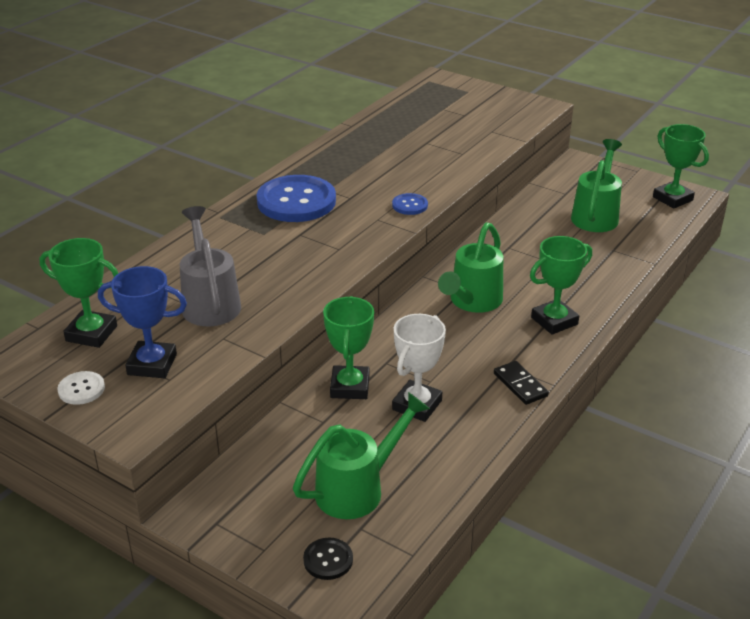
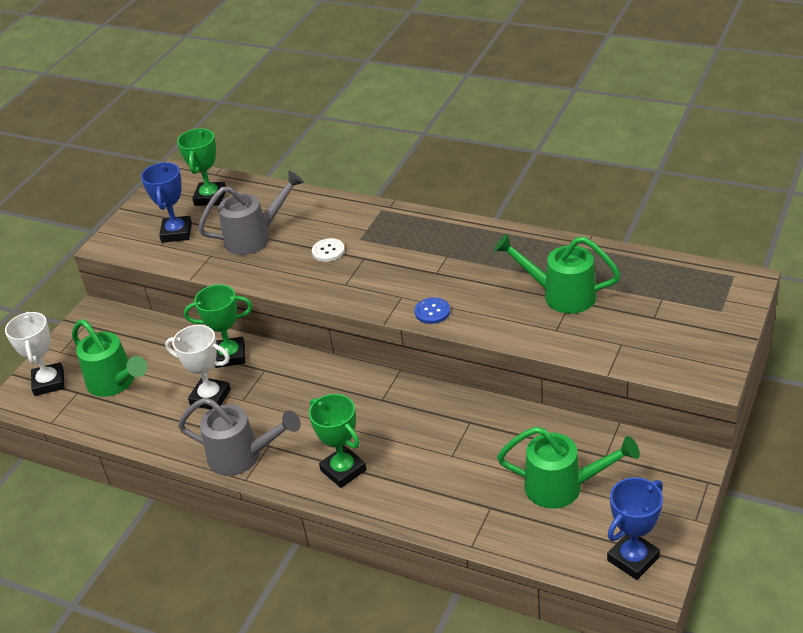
camera: 85 degrees right, 5 degrees up
(81, 389) = (149, 212): white button -> white button (328, 251)
(296, 201) = (419, 243): blue button -> none
(328, 560) = (49, 382): black button -> white trophy
(472, 302) = (363, 409): green watering can -> green watering can (561, 295)
(520, 385) = (242, 456): black domino -> grey watering can
(672, 199) = (633, 559): green trophy -> blue trophy

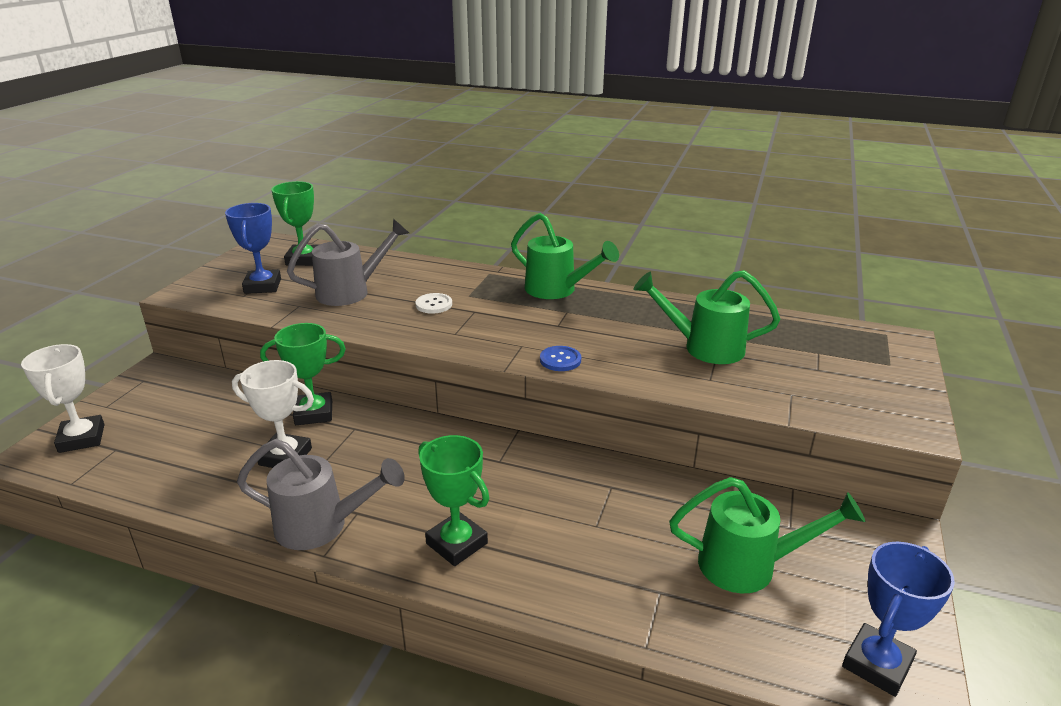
camera: 10 degrees left, 10 degrees down
(115, 383) = (167, 440): green watering can -> green watering can (557, 290)

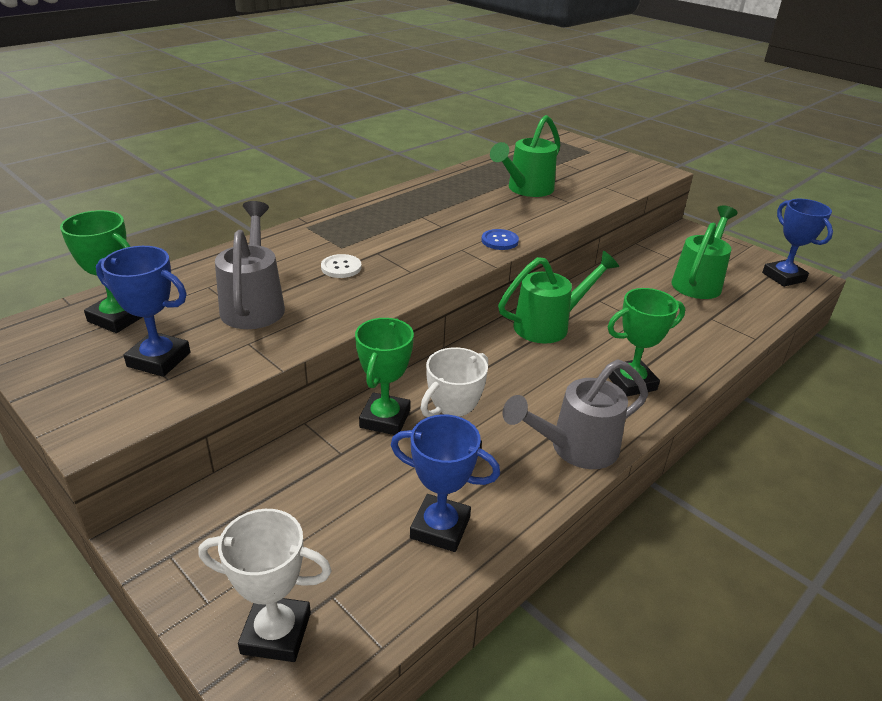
camera: 65 degrees left, 5 degrees up
(192, 476) = (440, 527): none -> blue trophy
(321, 526) = (575, 448): grey watering can -> grey watering can turned 150 degrees counterclockwise
(557, 290) = (379, 209): green watering can -> green watering can (549, 325)

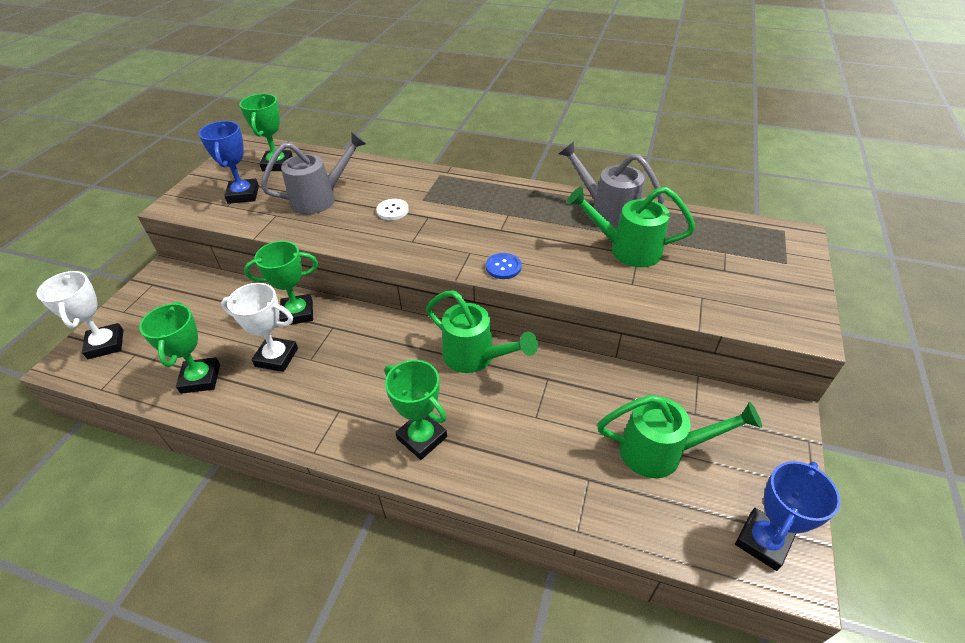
camera: 65 degrees right, 10 degrees up
(440, 527) = (200, 378): blue trophy -> green trophy
(575, 448) = (310, 424): grey watering can -> grey watering can (607, 211)

